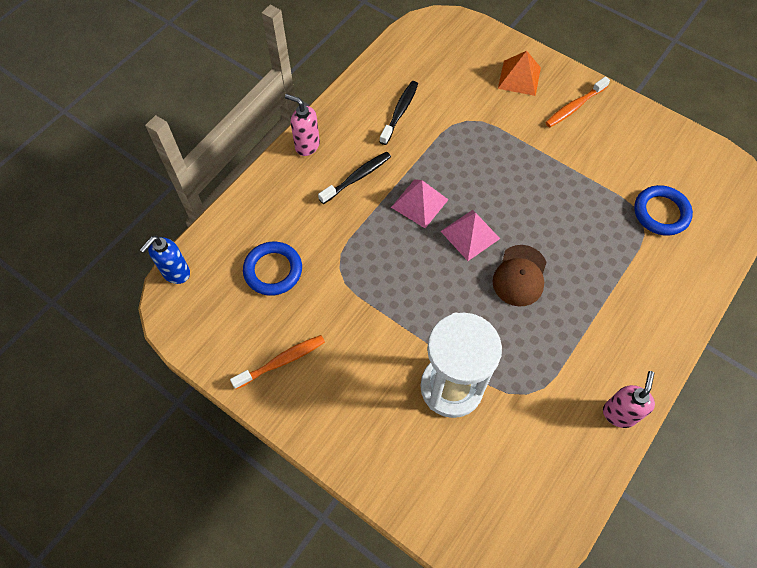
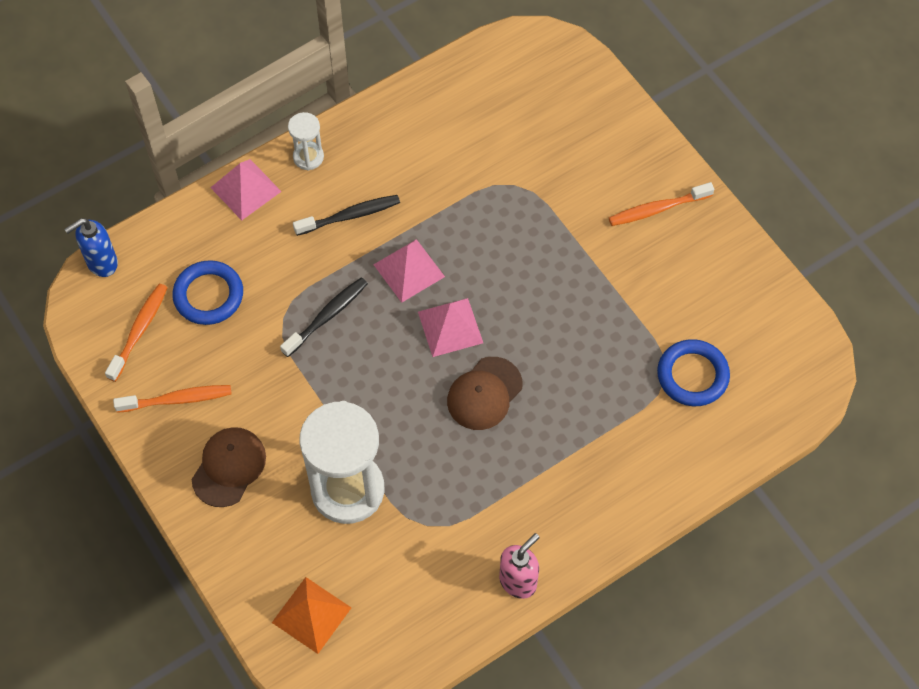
camera: 20 degrees right, 0 degrees up
(228, 316) = (139, 330): none -> orange toothbrush
(269, 182) = (245, 189): none -> pink pyramid
(307, 145) = (308, 157): pink soap dispenser -> white hourglass
(347, 402) = (229, 467): none -> brown cap
(400, 112) = (438, 149): black toothbrush -> black toothbrush (327, 316)
(519, 78) = (607, 149): orange pyramid -> orange pyramid (311, 615)

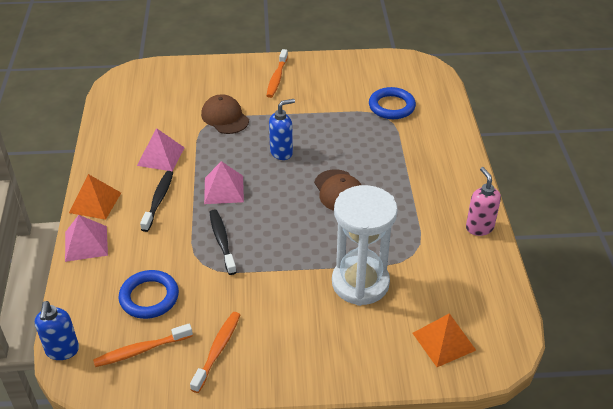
camera: 60 degrees left, 20 degrees down
(139, 330) = (141, 350): orange toothbrush -> orange toothbrush turned 75 degrees counterclockwise
(229, 467) = (296, 342): brown cap -> brown cap (225, 117)
(308, 157) = (95, 202): white hourglass -> orange pyramid
(450, 327) = (280, 187): pink pyramid -> pink pyramid (161, 156)
(513, 295) = (281, 152): none -> blue soap dispenser

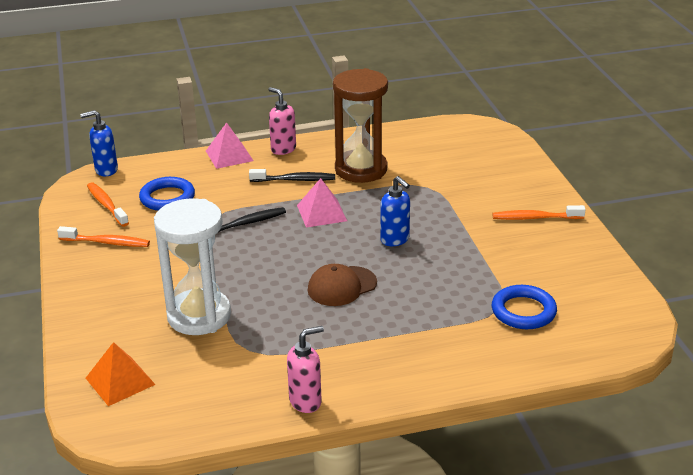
camera: 80 degrees right, 10 degrees down
(95, 202) = (283, 149): orange pyramid -> pink soap dispenser
(161, 156) = (361, 169): pink pyramid -> brown hourglass
(225, 117) = (441, 195): brown cap -> none

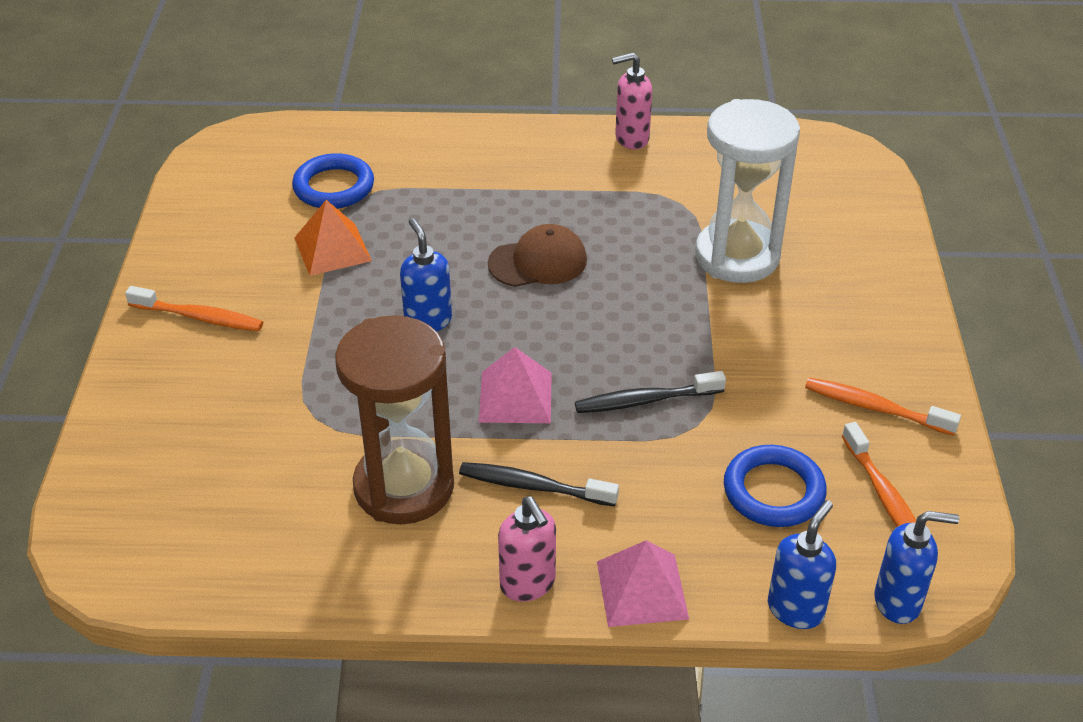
camera: 165 degrees left, 10 degrees up
(120, 381) = (836, 194): orange pyramid -> orange pyramid (332, 249)
(155, 161) = (796, 609): none -> blue soap dispenser

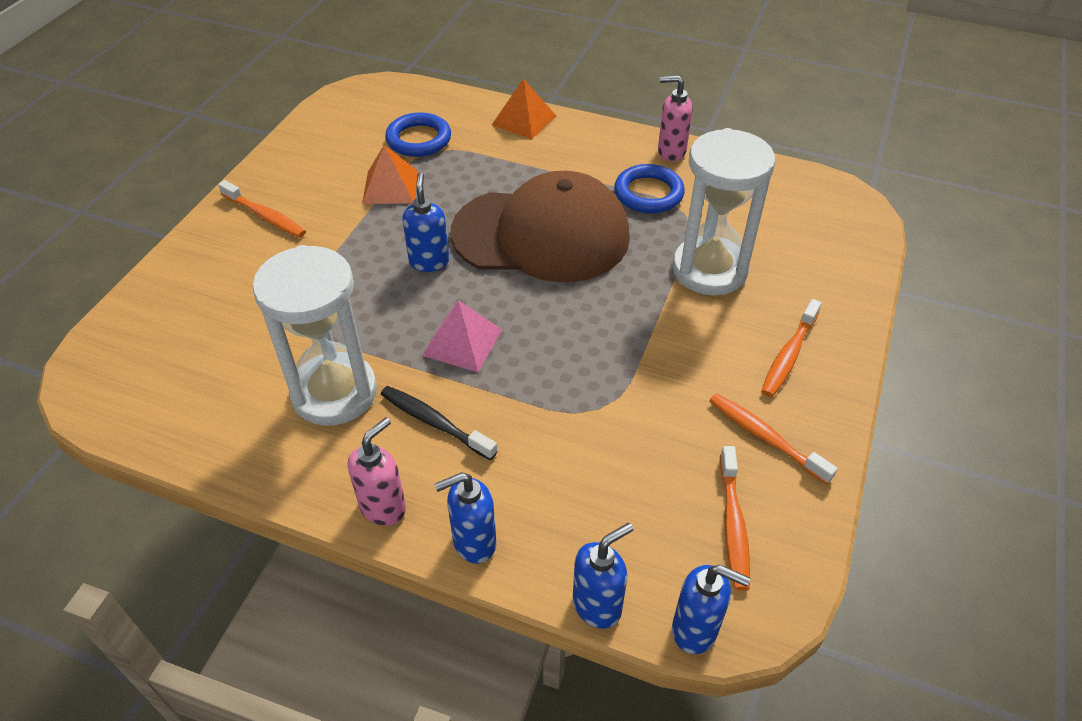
camera: 20 degrees right, 5 degrees up
(404, 487) = (334, 393): brown hourglass -> white hourglass
(445, 138) = (523, 120): none -> orange pyramid
(528, 584) = (383, 507): pink soap dispenser -> pink soap dispenser turned 135 degrees counterclockwise
(538, 262) = (541, 235): brown cap -> brown cap, size x2.10
(642, 590) = (473, 542): pink pyramid -> blue soap dispenser
(645, 400) = (566, 374): black toothbrush -> none
(773, 491) = (634, 488): blue ring -> blue ring (648, 193)
(858, 322) = (789, 355): none -> orange toothbrush

